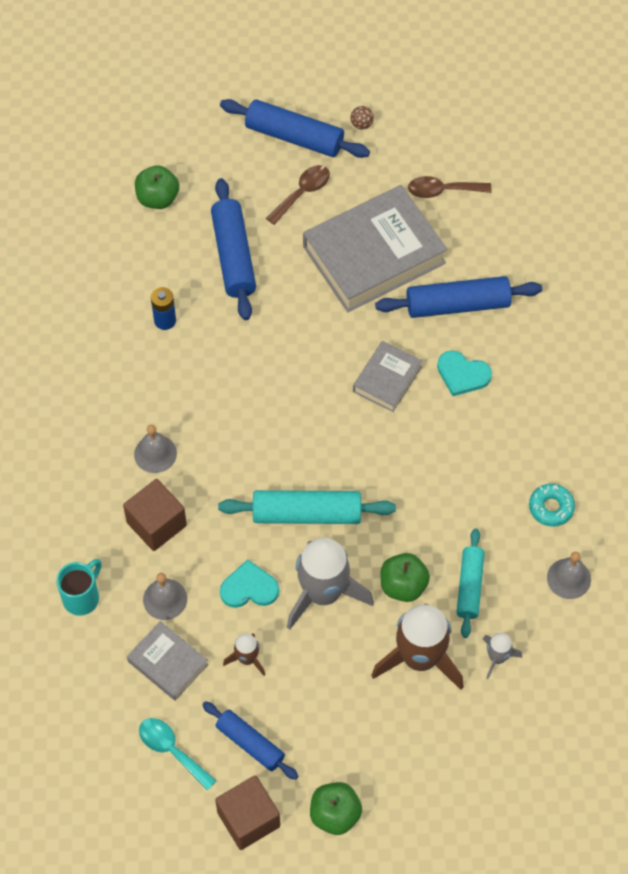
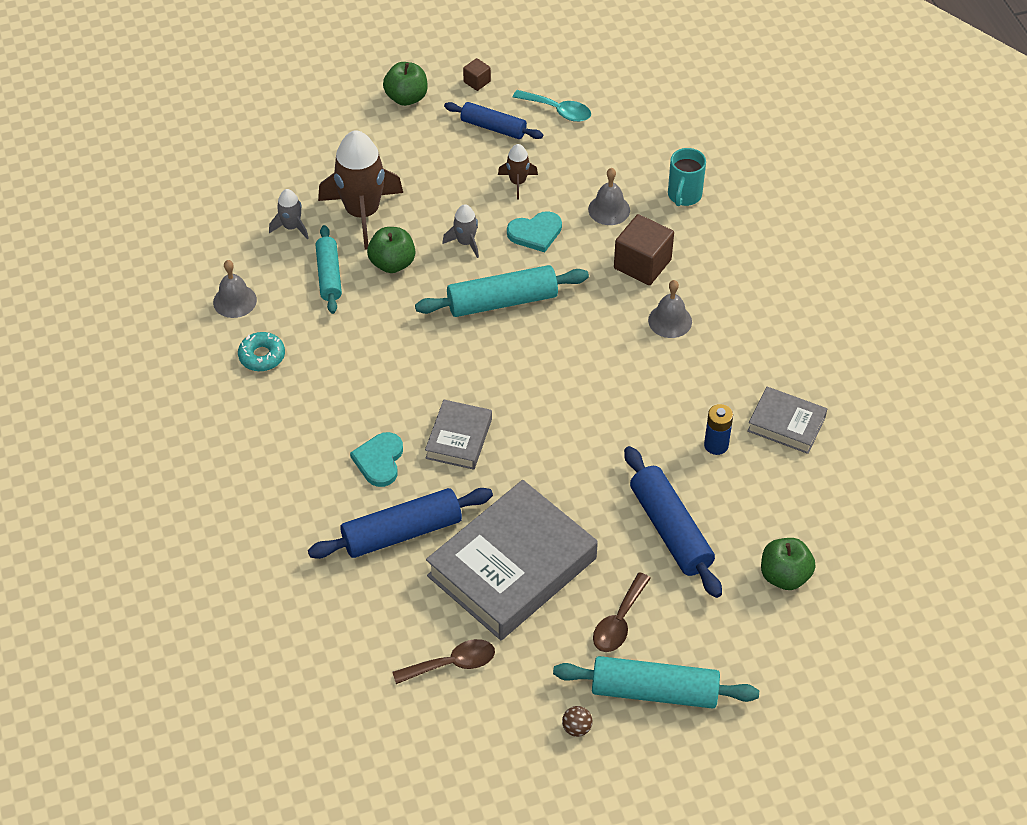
camera: 165 degrees right, 10 degrees down
(167, 663) = (586, 165): grey book -> grey book (786, 424)
(248, 819) = (477, 81): brown cube -> brown cube, size x0.49
(294, 137) = (654, 691): blue rolling pin -> turquoise rolling pin
(323, 593) = (465, 242): grey rocket -> grey rocket, size x0.48
(462, 374) = (379, 460): turquoise heart -> turquoise heart turned 90 degrees counterclockwise

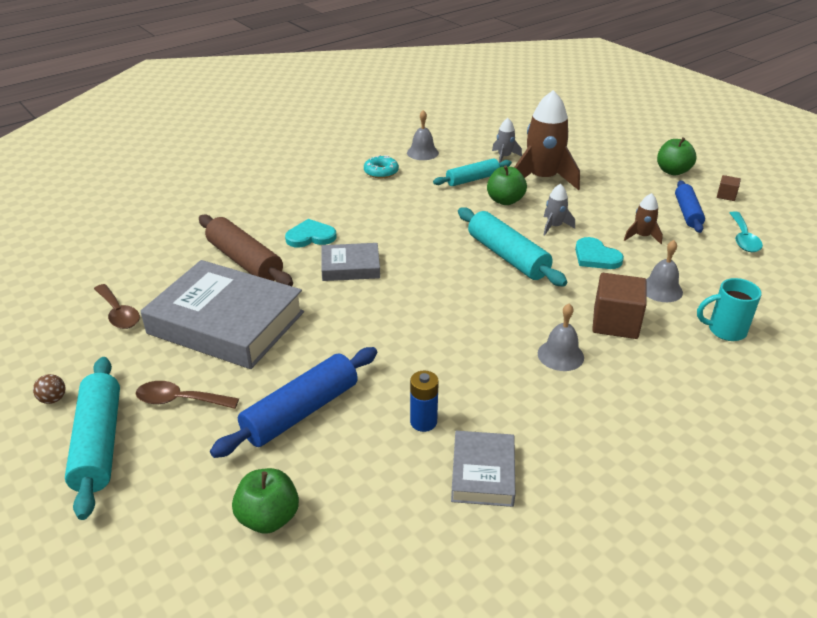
camera: 70 degrees right, 15 degrees down
(402, 532) = (245, 261): blue rolling pin -> brown rolling pin

